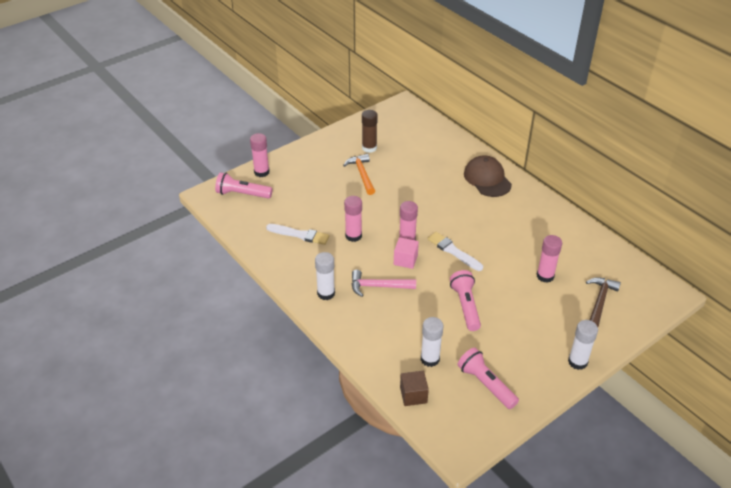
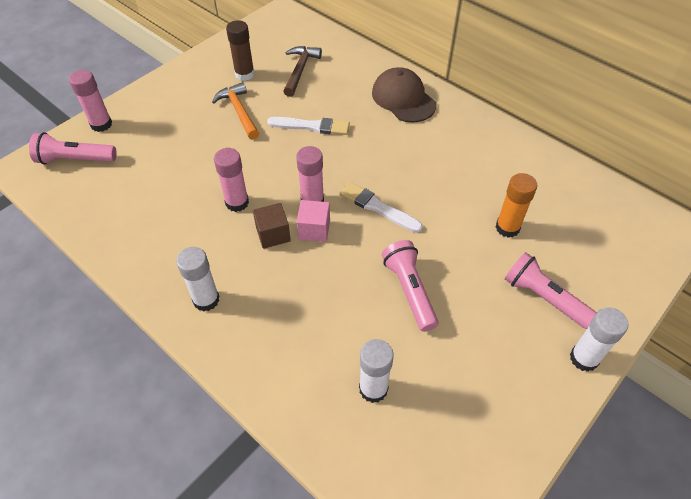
camera: 10 degrees left, 10 degrees up
(300, 235) = (160, 211): white brush -> white brush (312, 126)
(378, 286) = (281, 277): pink hammer -> none
(413, 395) = (358, 459): brown cube -> brown cube (273, 234)
(486, 384) = (463, 420): pink flashlight -> pink flashlight (544, 298)
(545, 276) = (507, 228): pink glue stick -> orange glue stick
(600, 301) = (588, 256): brown hammer -> brown hammer (300, 70)

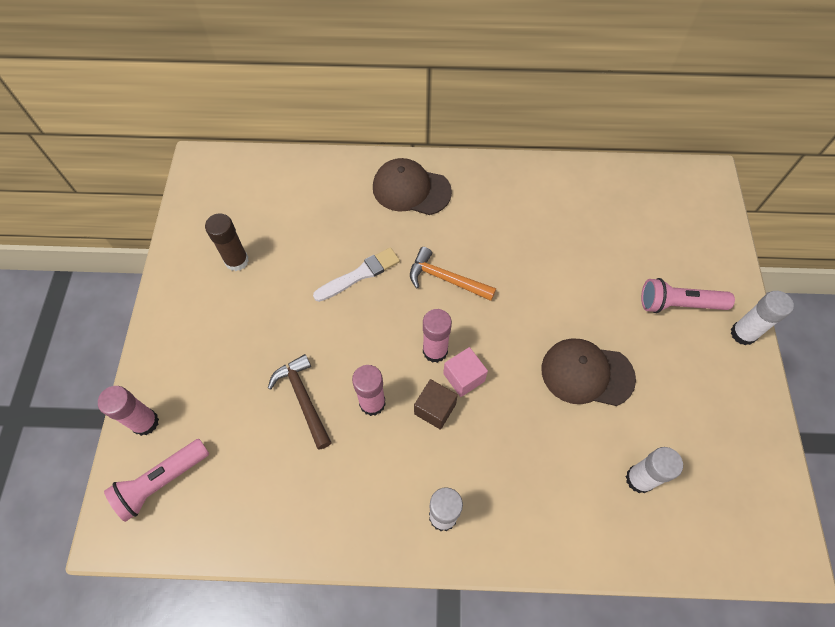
camera: 40 degrees left, 10 degrees up
(239, 111) = (275, 306): orange hammer -> orange hammer (445, 279)
(300, 70) = (287, 220): brown hammer -> brown hammer (303, 398)
(378, 207) = (493, 316): white brush -> none
(409, 290) = (587, 373): pink flashlight -> brown cap
(507, 228) = (603, 261): orange glue stick -> none

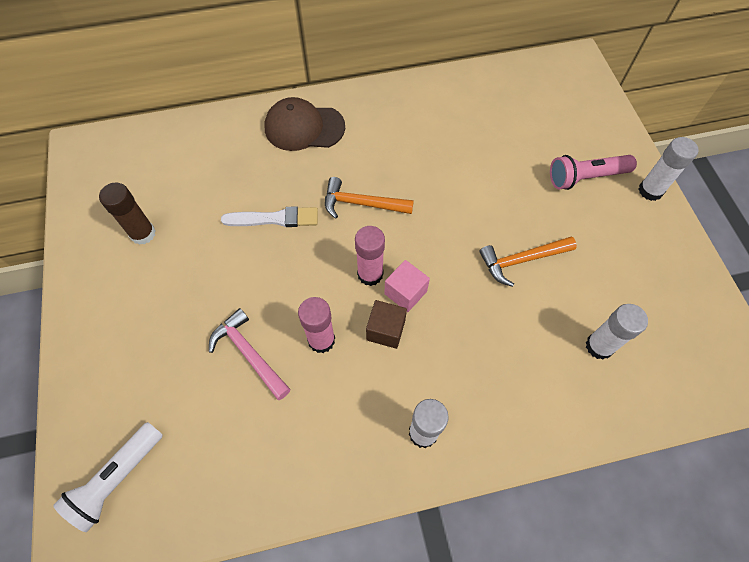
camera: 15 degrees left, 0 degrees up
(145, 422) = (83, 421): pink glue stick -> none
(161, 482) = (117, 478): pink flashlight -> white flashlight
(303, 398) = (249, 353): brown hammer -> pink hammer
(359, 274) = (274, 219): white brush -> white brush turned 45 degrees clockwise
(587, 373) = (521, 260): brown cap -> orange hammer

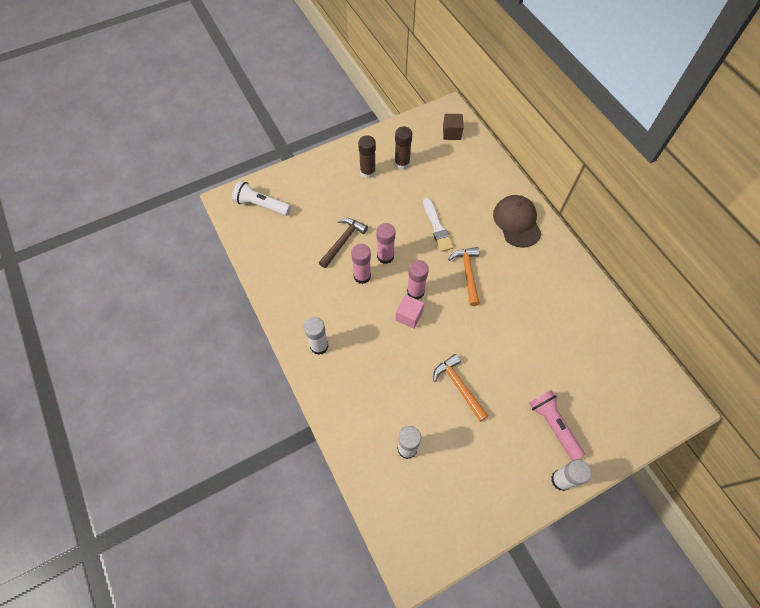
camera: 75 degrees right, 0 degrees up
(134, 285) = (367, 172): none -> brown glue stick
(249, 353) = (343, 241): pink hammer -> brown hammer
(298, 299) = (385, 256): none -> pink glue stick
(385, 330) = (379, 310): brown cube -> brown cube (451, 133)

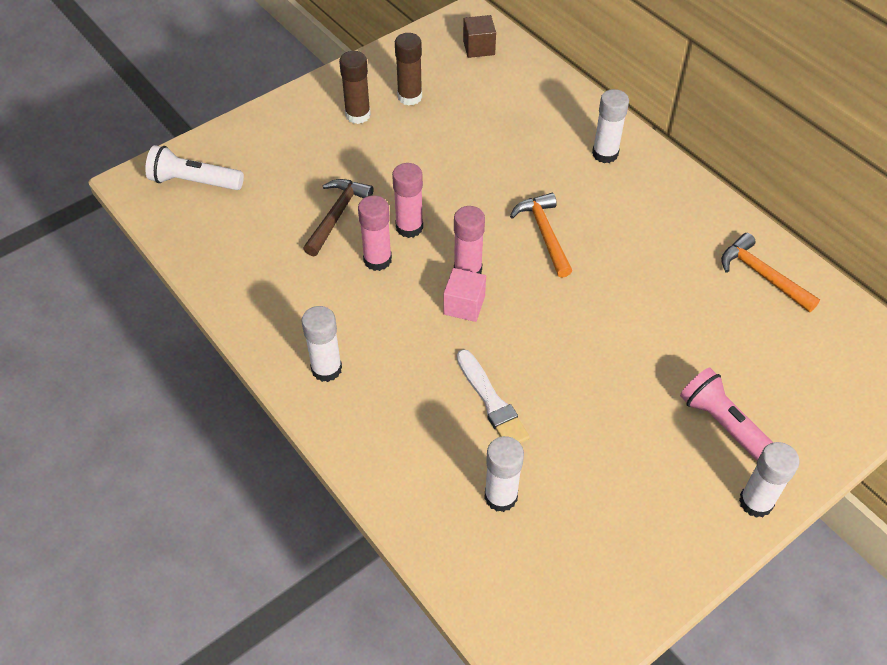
camera: 10 degrees left, 10 degrees down
(437, 227) = (482, 176): white brush -> white brush (491, 402)
(458, 386) = (564, 393): orange hammer -> orange hammer (762, 275)
(517, 222) = (605, 154): brown cap -> white glue stick

